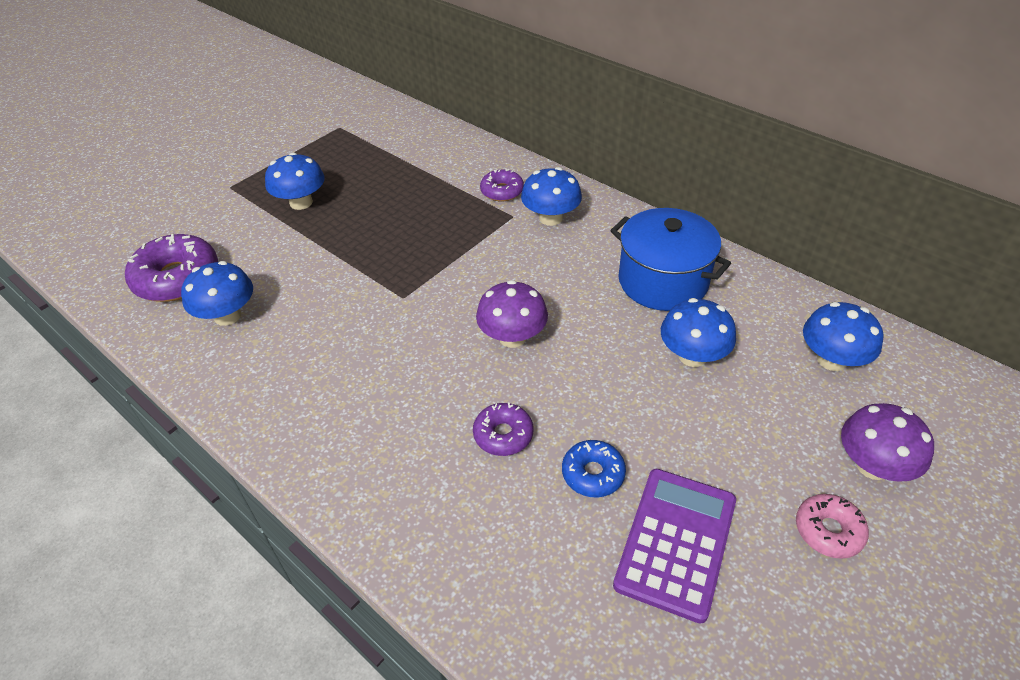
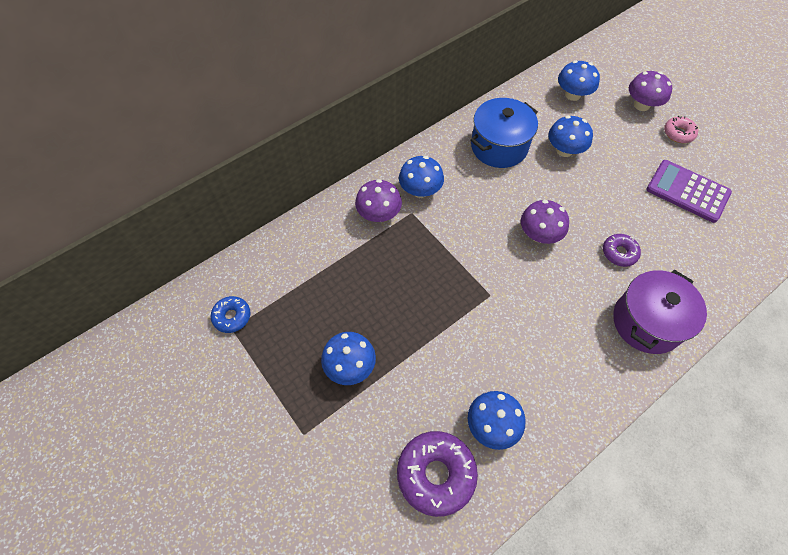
camera: 80 degrees left, 15 degrees up
(380, 473) = (646, 322): none -> purple pot
(502, 191) = (379, 214): purple donut -> purple mushroom
(593, 474) = (647, 215): blue donut -> blue donut (232, 317)

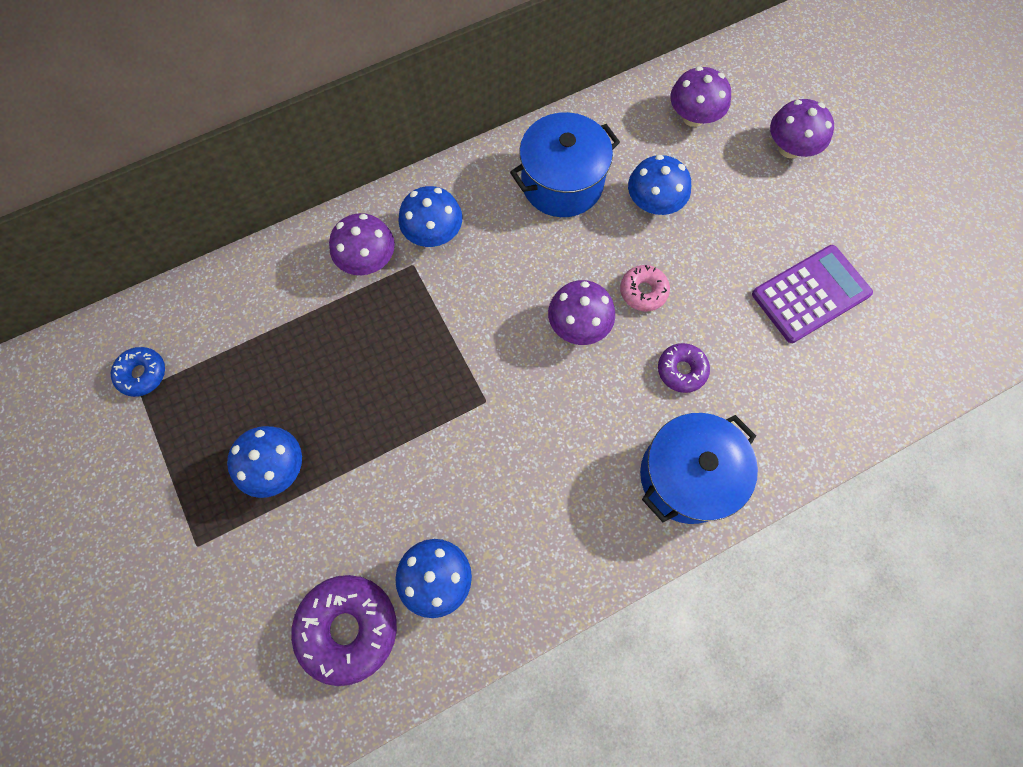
camera: 10 degrees right, 10 degrees up
(572, 95) = (693, 117): blue mushroom -> purple mushroom
(646, 322) = (686, 476): purple pot -> blue pot
(678, 133) = (828, 202): pink donut -> pink donut (643, 291)
(687, 191) = (810, 294): purple calculator -> purple calculator turned 105 degrees clockwise

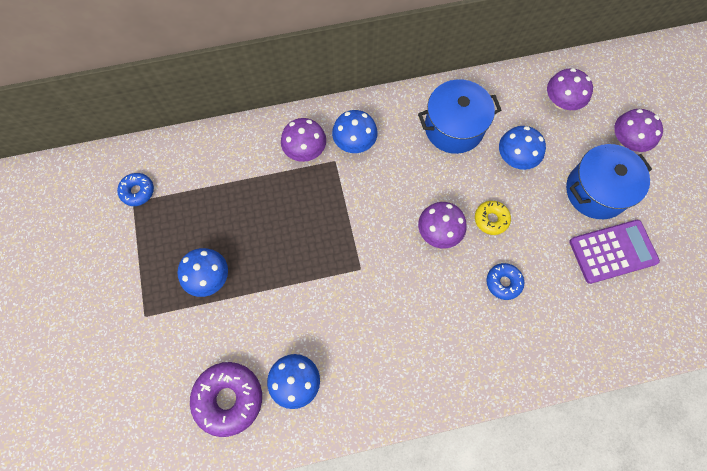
camera: 15 degrees right, 0 degrees up
(643, 291) = (491, 219): pink donut -> yellow donut
(681, 370) = (503, 282): purple donut -> blue donut
(686, 476) = (487, 358): blue pot -> blue pot (596, 191)

